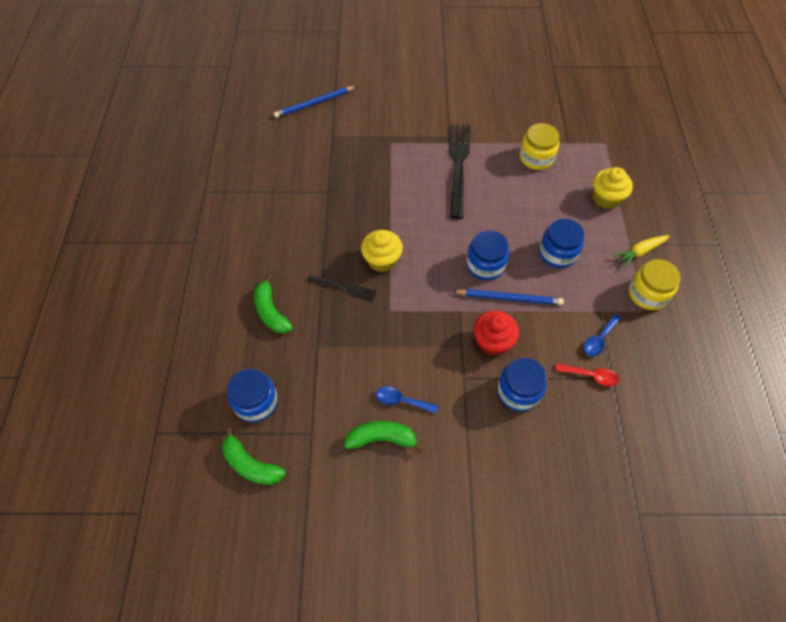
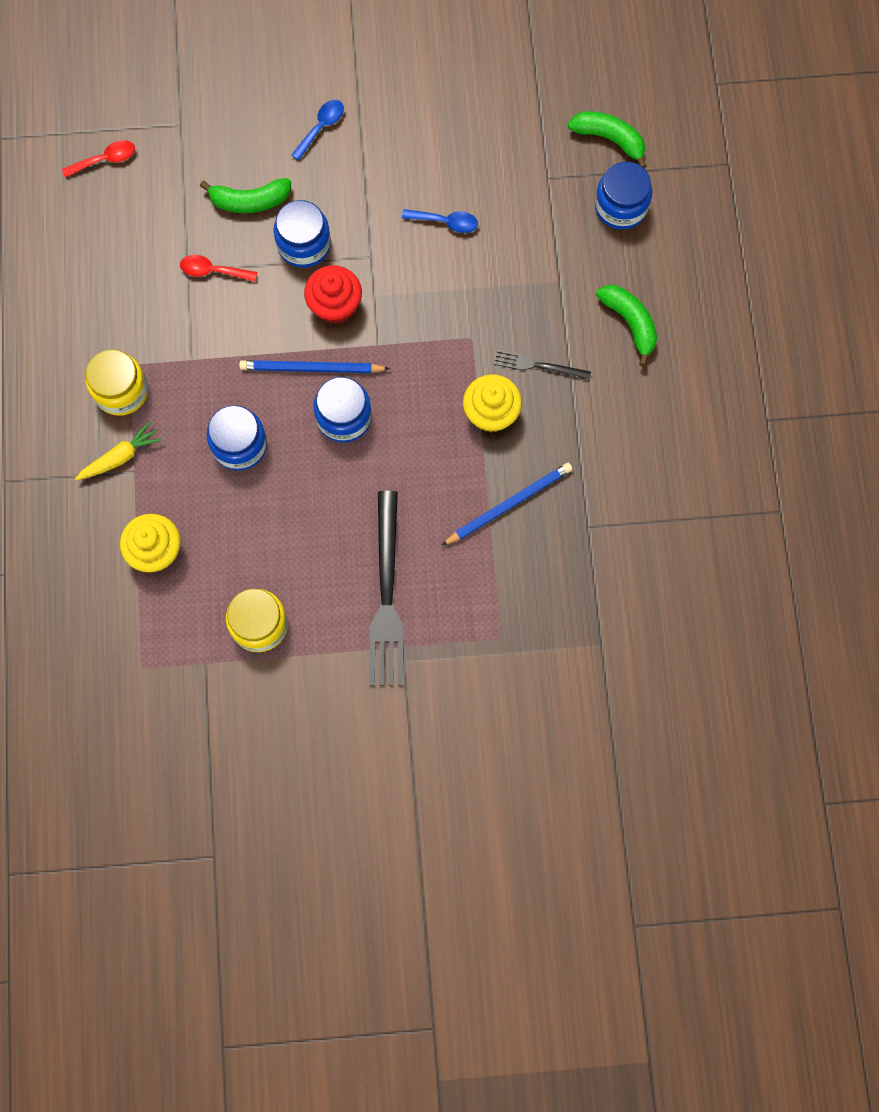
camera: 175 degrees right, 15 degrees up
(314, 103) = (646, 718): blue pencil -> blue pencil (509, 504)
(381, 438) = (465, 178): green banana -> green banana (250, 201)
(599, 339) = (196, 320): blue spoon -> blue spoon (321, 127)
(700, 483) = (105, 160): none -> red spoon

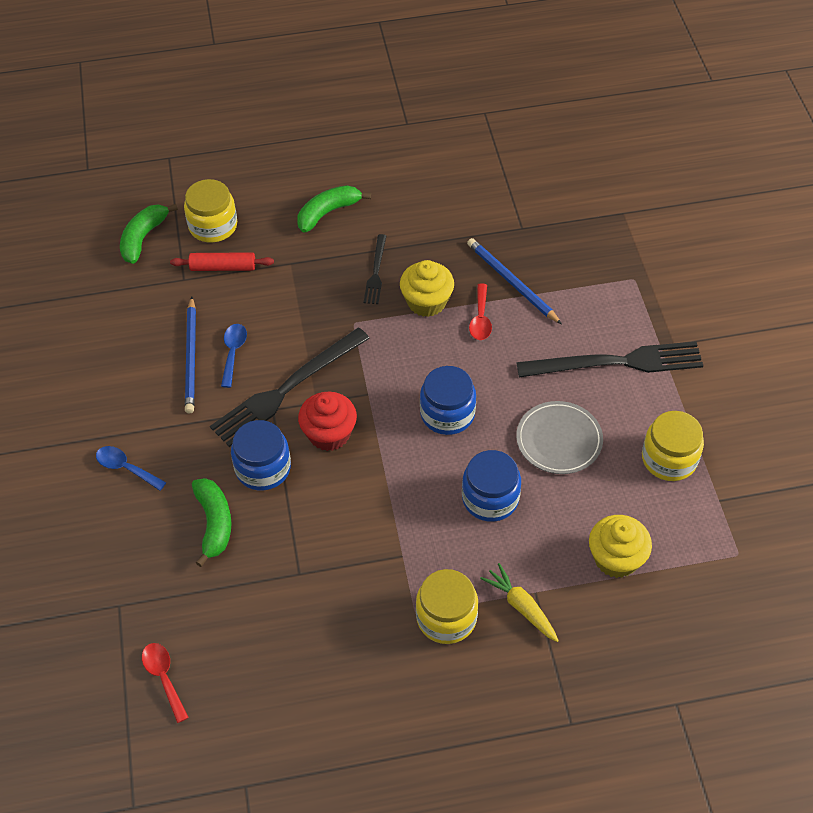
camera: 95 degrees left, 20 degrees down
(213, 271) = (298, 547): red spoon -> red spoon (480, 318)
(297, 520) = (559, 440): none -> grey plate
(311, 368) = (399, 446): blue pencil -> blue pencil (191, 357)
(394, 270) = (287, 389): none -> black fork
(560, 215) = (223, 267): none -> red rolling pin
(621, 207) = (213, 226): blue jar -> yellow jar

